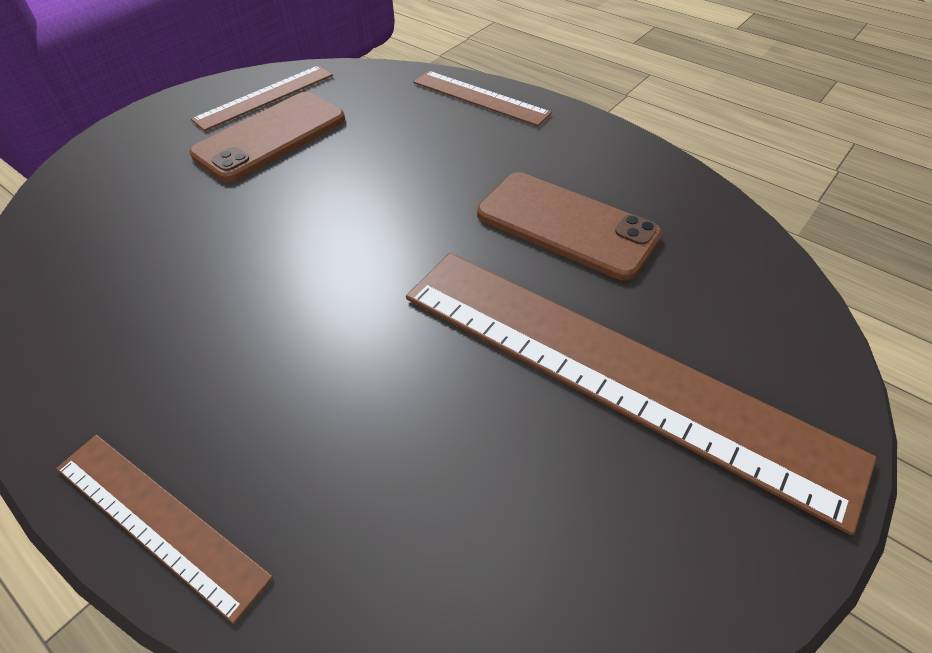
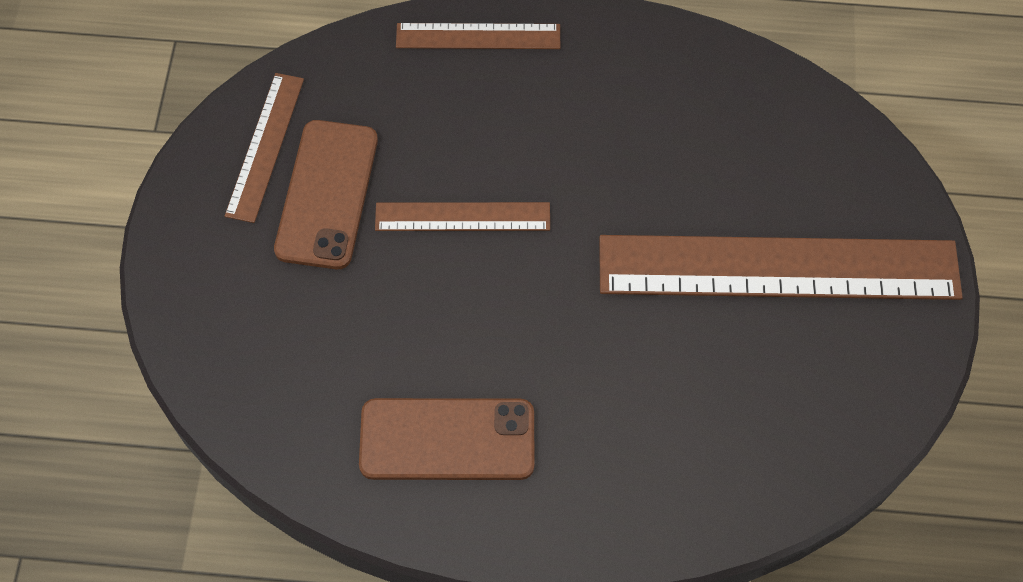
camera: 35 degrees left, 15 degrees up
(159, 520) = (589, 533): brown ruler -> brown ruler (462, 217)
(566, 225) = (663, 155): brown phone -> brown phone (447, 439)

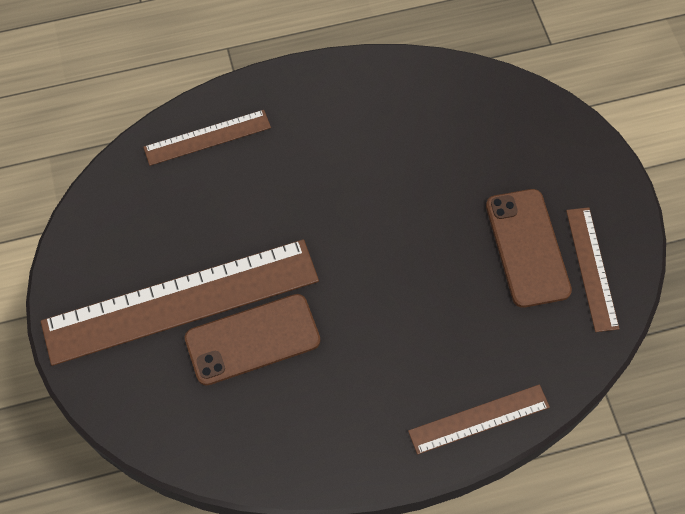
camera: 160 degrees right, 0 degrees up
(447, 439) = (368, 117): brown phone -> brown phone (252, 340)
(462, 217) = (423, 263): brown ruler -> brown ruler (207, 137)

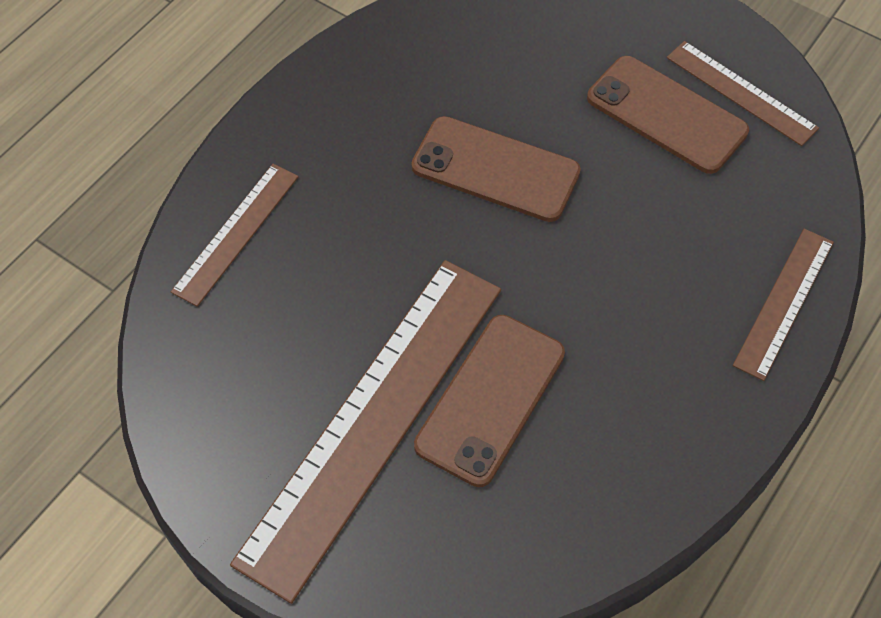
camera: 40 degrees left, 5 degrees down
(387, 206) = (495, 169): none -> brown phone

